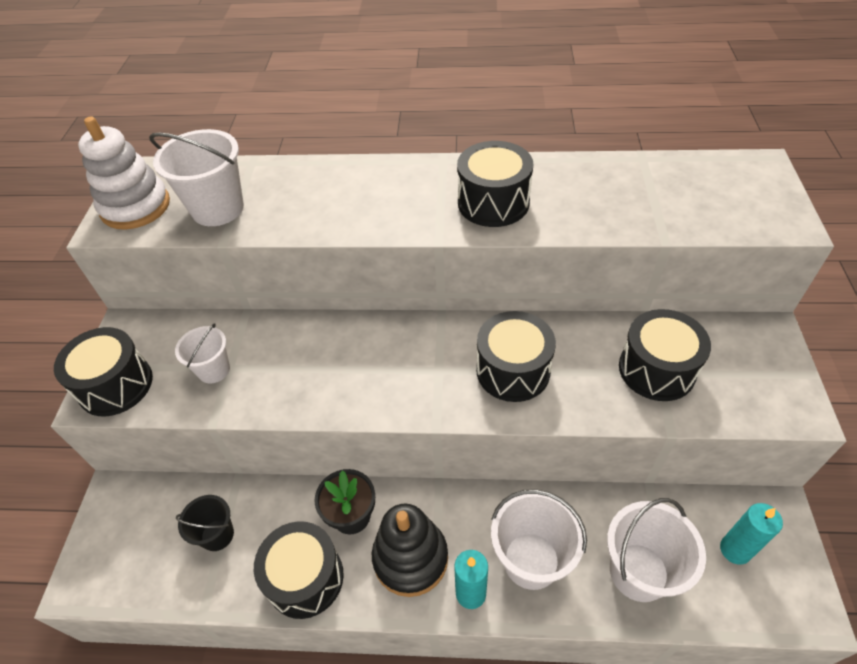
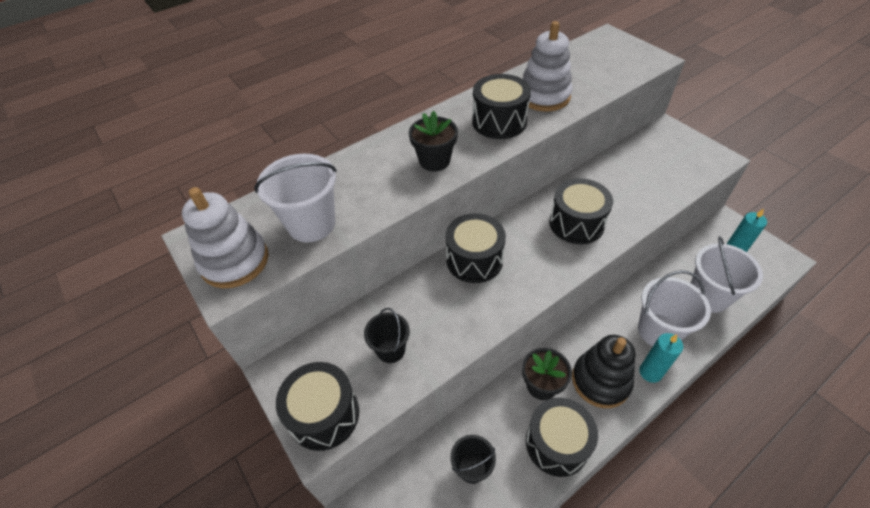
camera: 40 degrees left, 0 degrees up
(214, 370) = (391, 350): white bucket -> black bucket
(381, 209) = (434, 161): none -> black flower pot
(578, 200) = (544, 96): none -> white stacking toy
(656, 369) = (642, 177): black drum -> black drum (474, 260)

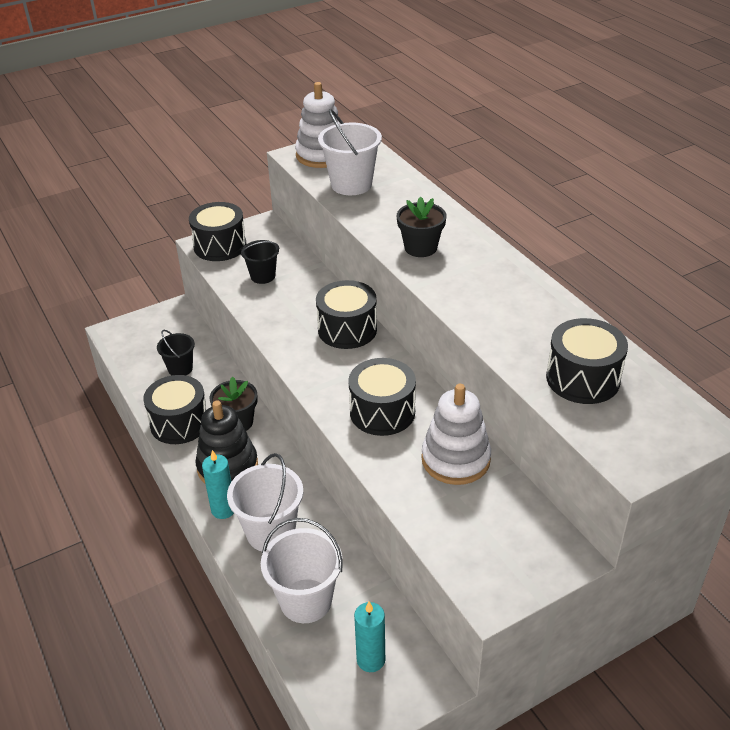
camera: 95 degrees right, 10 degrees down
(499, 121) = (482, 295): black drum -> black drum (582, 378)
(544, 96) = (532, 335): white stacking toy -> white stacking toy (455, 459)

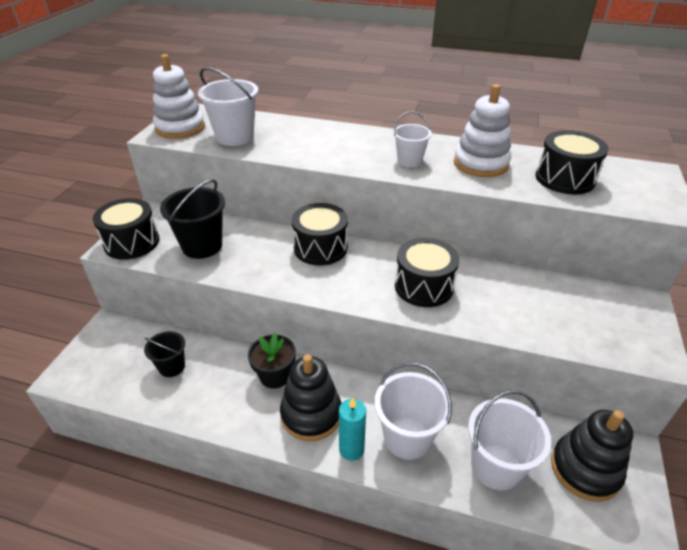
camera: 45 degrees left, 0 degrees up
(179, 423) = (226, 409): black drum -> none
(263, 276) = (202, 246): black bucket -> black bucket, size x1.65
(371, 660) = (585, 469): turquoise candle -> black stacking toy
(420, 248) = (349, 153): black flower pot -> none
(455, 459) = (509, 286): white stacking toy -> white stacking toy (481, 163)
(462, 282) = (409, 161): none -> white bucket

